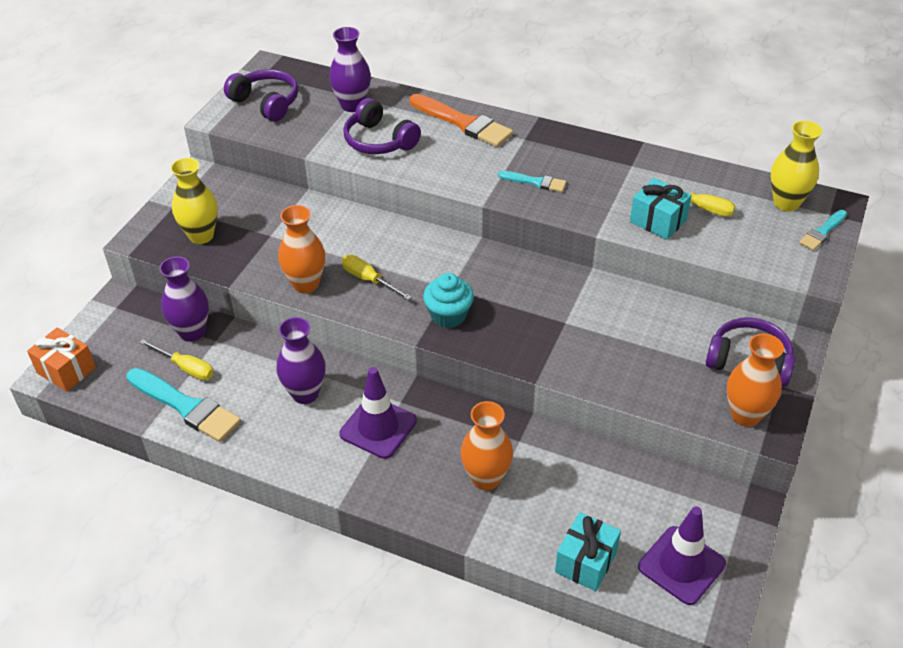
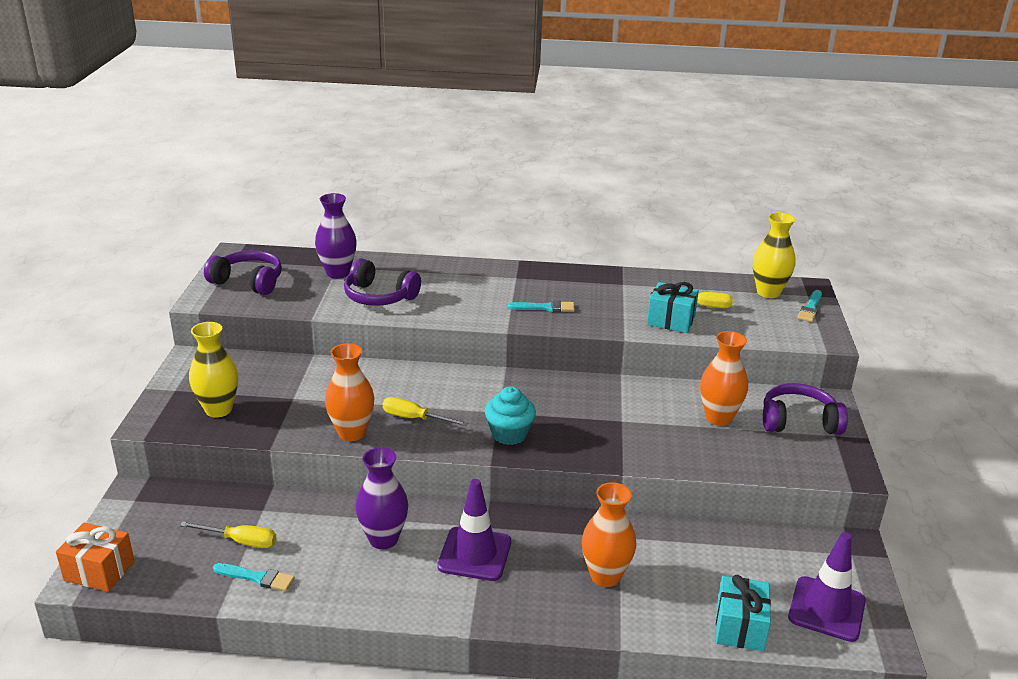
camera: 20 degrees left, 15 degrees down
(186, 406) = (257, 577): turquoise brush -> turquoise brush, size x0.54
(192, 332) = (233, 507): purple vase -> none
(463, 123) = (452, 273): orange brush -> none
(745, 415) = (822, 463): orange vase -> orange vase (718, 418)

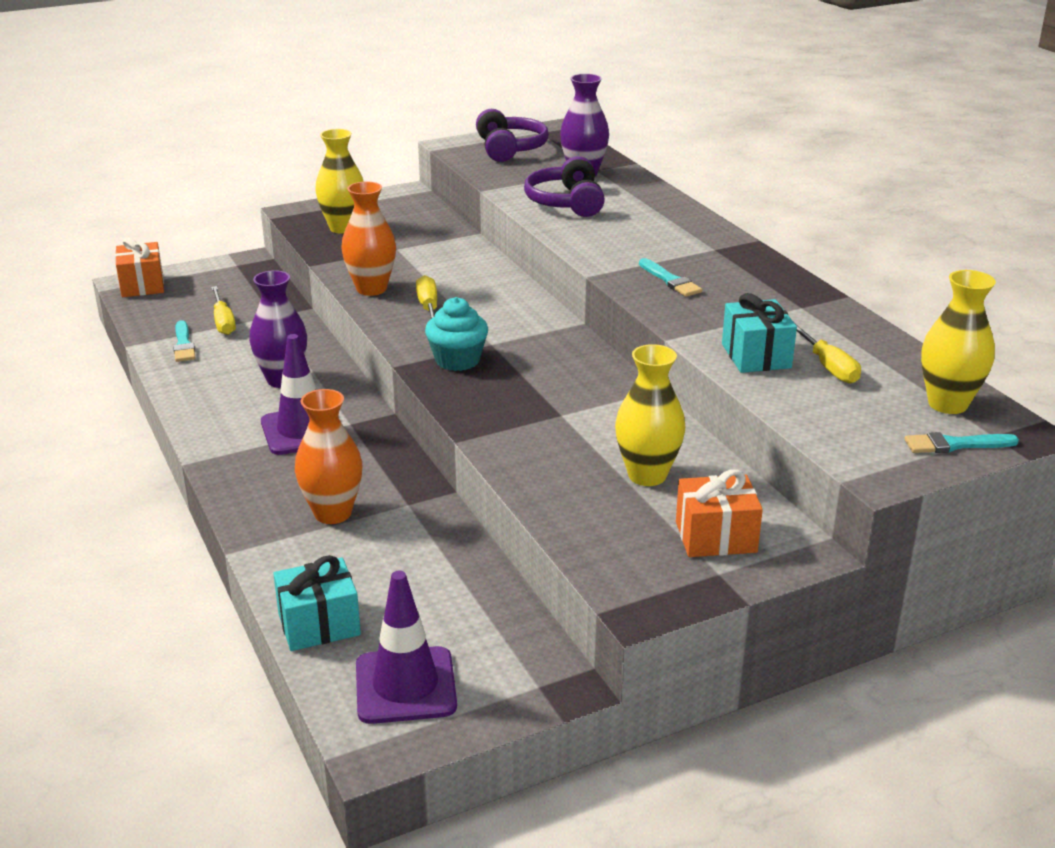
camera: 60 degrees right, 0 degrees up
(718, 418) = (647, 475): orange vase -> yellow vase
(799, 421) = (716, 537): purple headphones -> orange gift

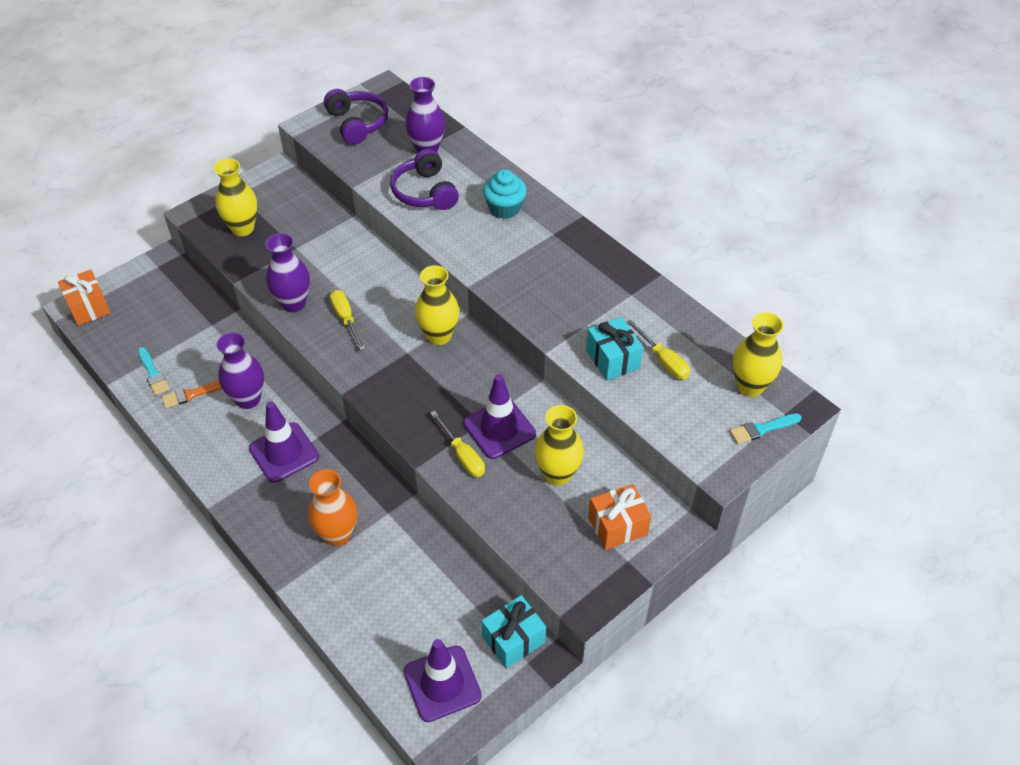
camera: 15 degrees left, 20 degrees up
(219, 367) = (192, 394): none -> orange brush
(223, 322) = (174, 340): yellow screwdriver -> yellow screwdriver (462, 455)
(319, 624) = (366, 643): turquoise gift -> turquoise gift (513, 639)
(371, 289) = (293, 303): orange vase -> purple vase
(457, 360) = (388, 377): turquoise cupcake -> turquoise cupcake (504, 208)
(538, 336) = (439, 336): none -> yellow vase
(583, 423) = (499, 429): none -> purple traffic cone
(670, 280) = (530, 280): turquoise brush -> none

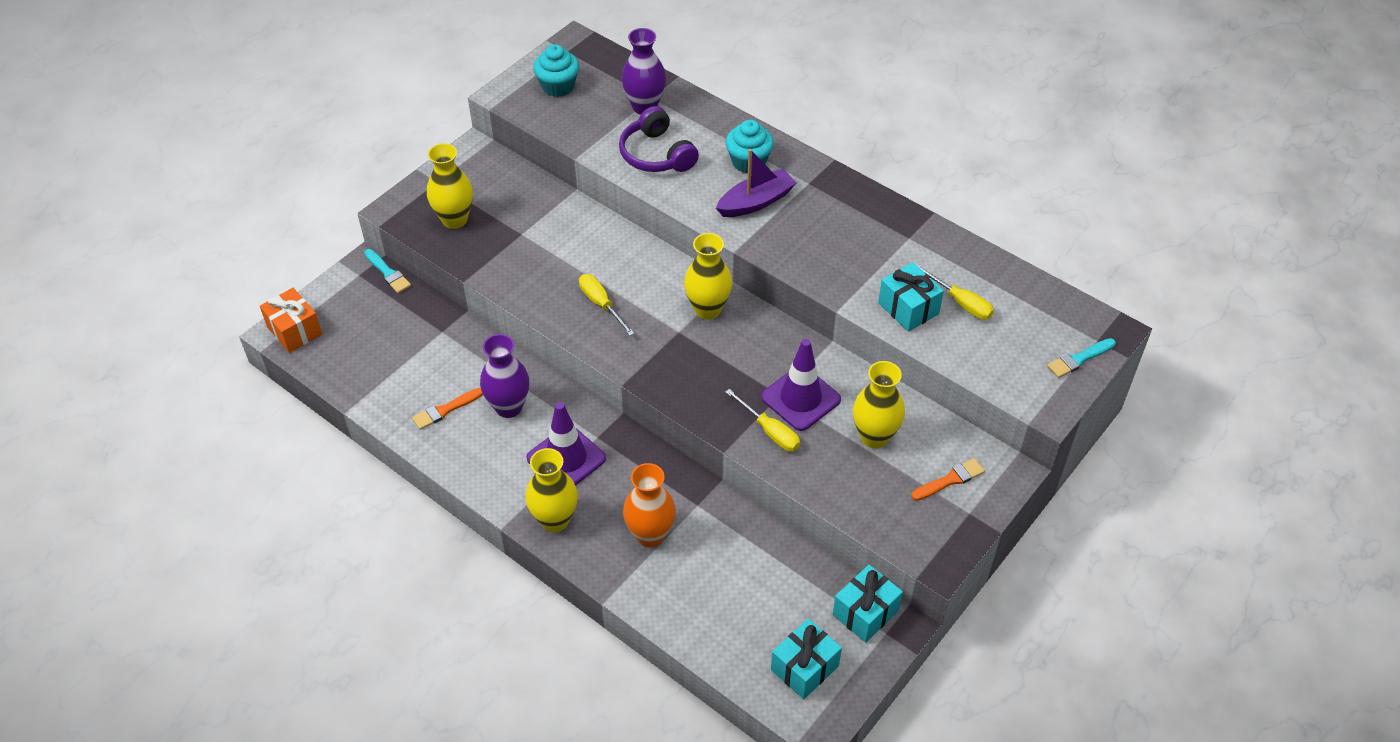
camera: 10 degrees left, 0 degrees up
(153, 373) = (393, 394): turquoise brush -> turquoise brush (388, 273)
(293, 303) = (538, 295): purple vase -> none
(357, 123) = (558, 86): purple headphones -> turquoise cupcake
(442, 683) = (804, 668): purple traffic cone -> turquoise gift
(500, 245) = (756, 202): none -> purple boat
(617, 526) = (950, 480): orange gift -> orange brush
(750, 386) = (1055, 317): yellow vase -> yellow vase (555, 520)

